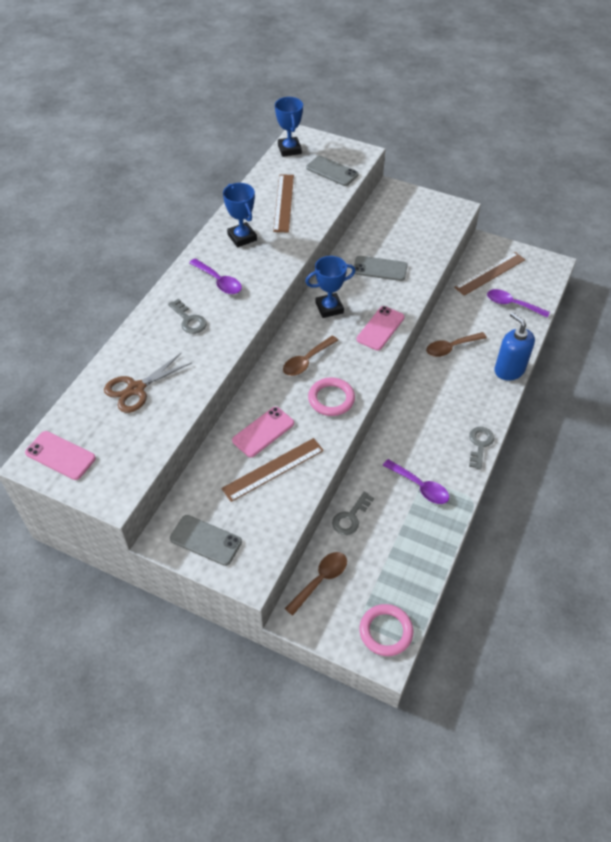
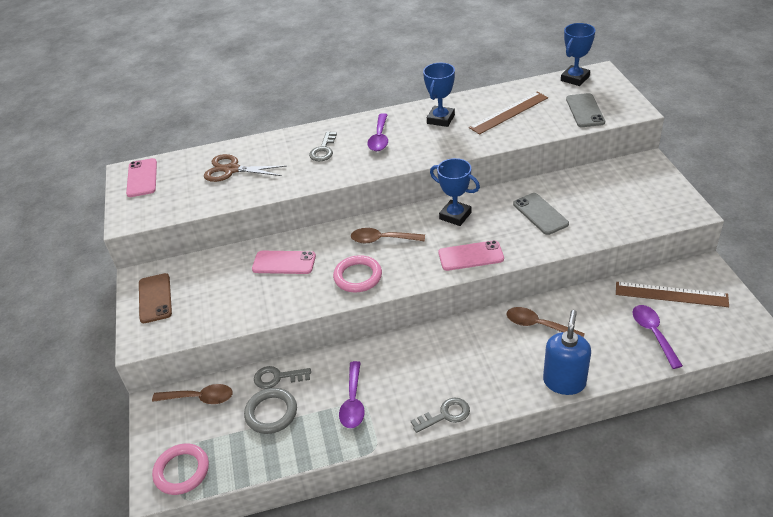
camera: 55 degrees right, 10 degrees down
(205, 540) = (155, 298): grey phone -> brown phone
(273, 469) = (253, 290): brown ruler -> none
(382, 541) = (271, 413): none -> grey ring

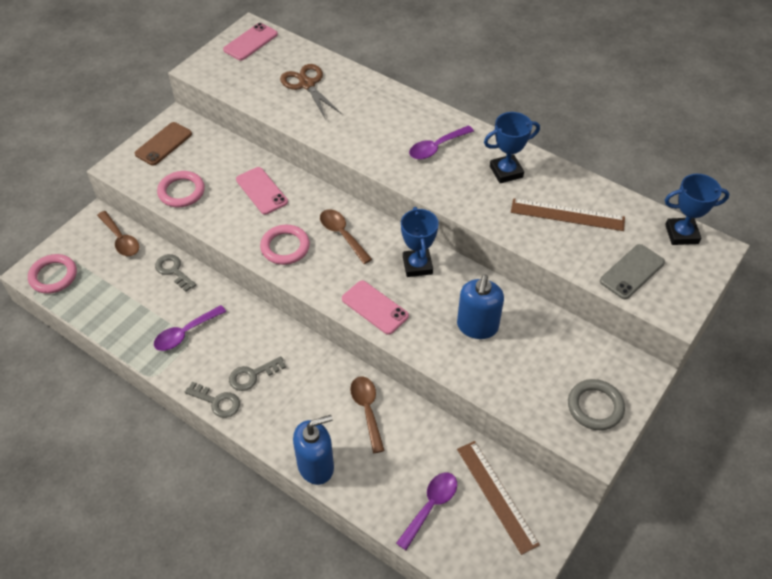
camera: 45 degrees right, 10 degrees up
(223, 311) = (181, 191): none -> pink ring
(271, 413) = (138, 290): grey ring -> grey ring (595, 407)
(323, 150) = (384, 122): grey key -> grey key (252, 375)
(540, 214) = (477, 326): grey phone -> blue soap dispenser

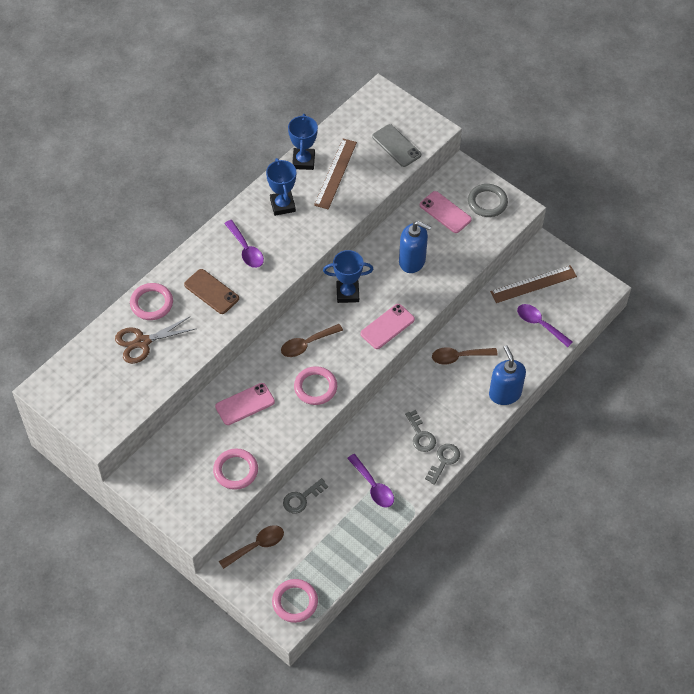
camera: 85 degrees left, 5 degrees up
(163, 144) = (166, 489): brown phone -> brown phone (211, 292)
(250, 42) = (65, 389): pink phone -> pink phone (445, 212)
(355, 85) = (151, 303): none -> pink ring
(681, 234) = (364, 109): blue trophy -> blue trophy (303, 161)

